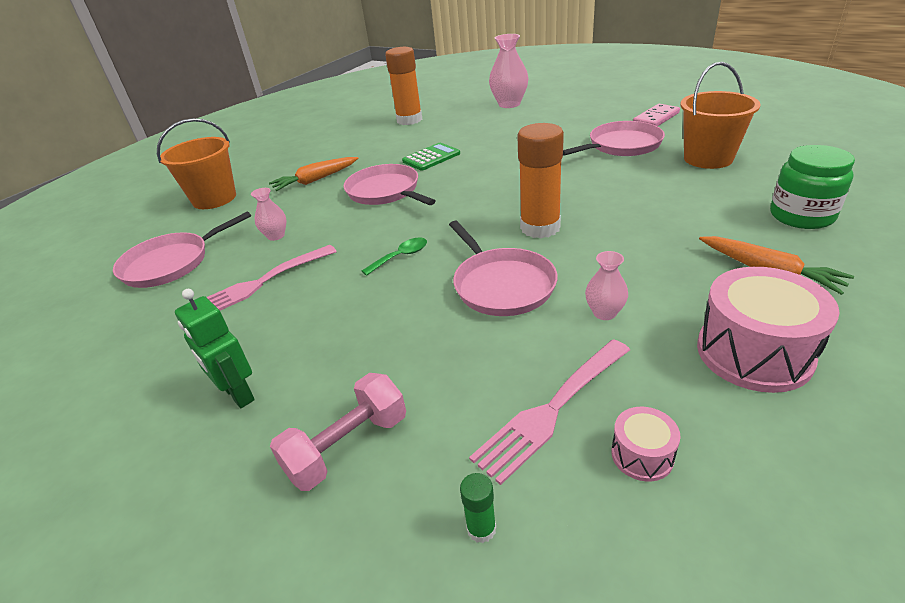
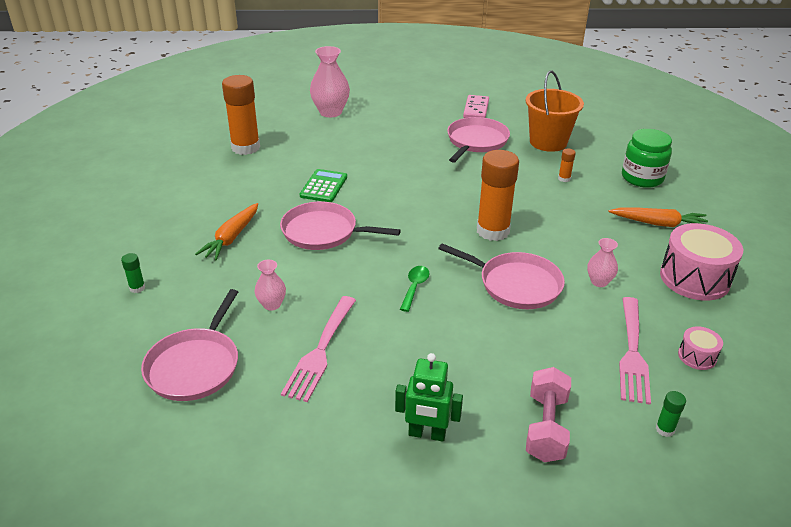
camera: 40 degrees left, 0 degrees up
(214, 199) = (137, 288): orange bucket -> green glue stick
(686, 196) = (564, 179): none -> orange glue stick

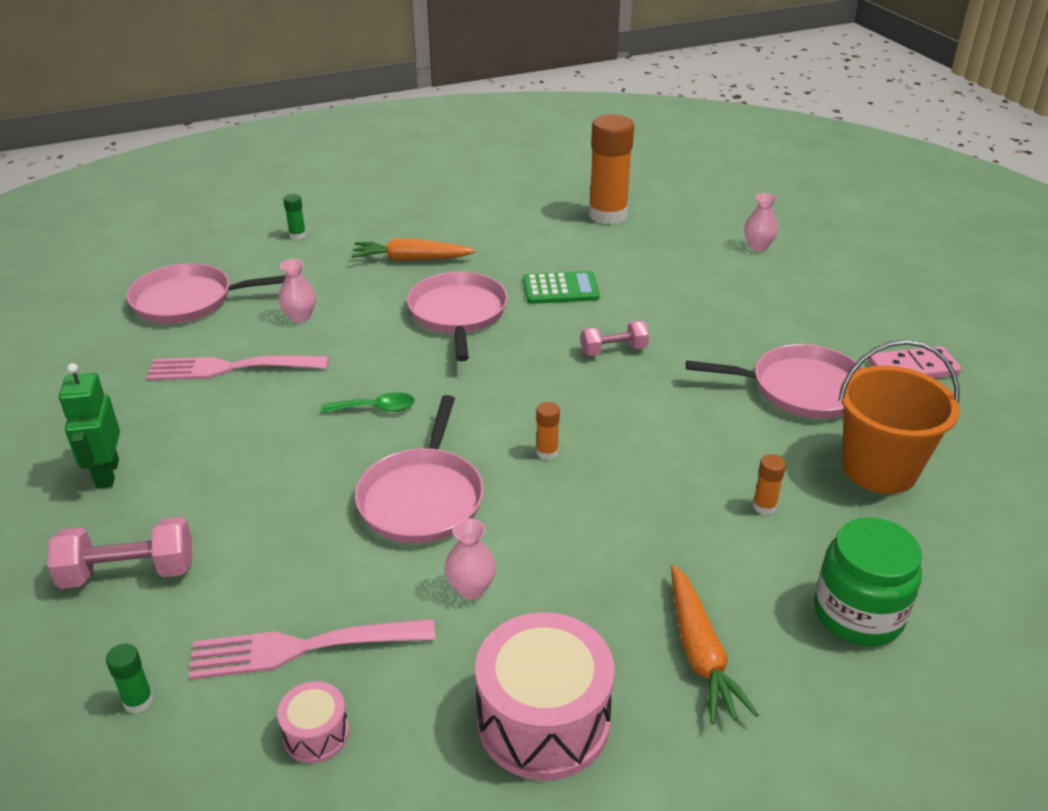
camera: 70 degrees right, 0 degrees up
(330, 112) = (758, 246): pink vase -> pink vase, size x0.54
(406, 185) = (613, 350): none -> pink dumbbell
(493, 231) = (547, 452): orange glue stick -> orange glue stick, size x0.41

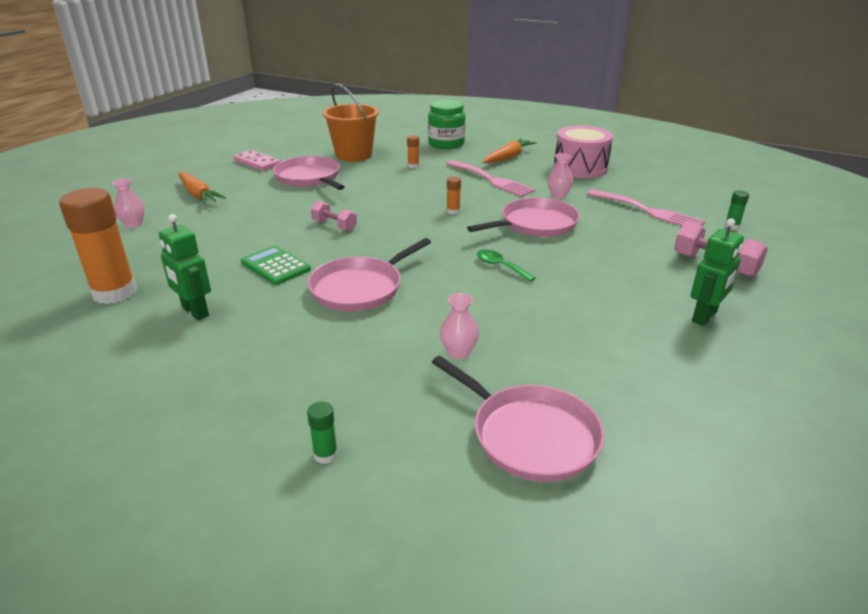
camera: 130 degrees left, 5 degrees down
(230, 368) = (559, 341): pink fork -> pink fork (491, 180)
(316, 734) = (663, 194): pink drum -> none
(411, 259) = (300, 349): orange carrot -> orange carrot (198, 195)
(528, 237) = (194, 312): none -> green robot

